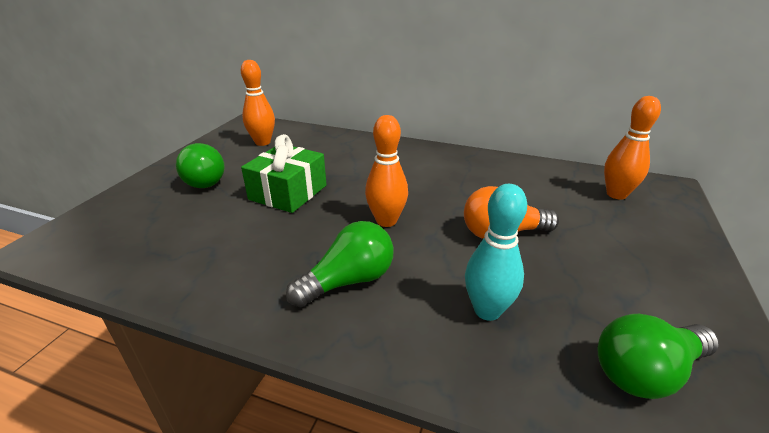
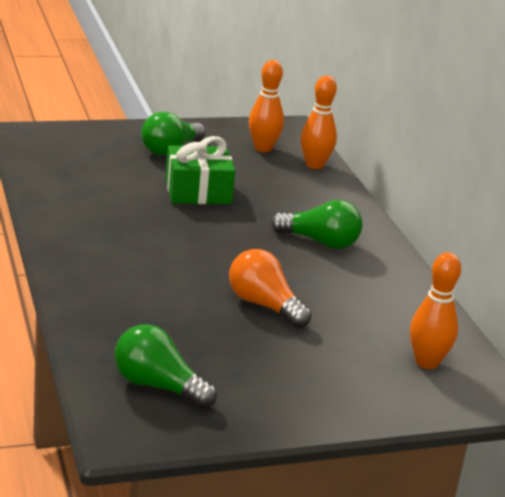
camera: 50 degrees right, 5 degrees down
(348, 281) = (120, 252): green light bulb -> green light bulb (320, 242)
(386, 221) = (213, 247): orange bowling pin -> orange bowling pin (314, 165)
(487, 310) = (152, 314): turquoise bowling pin -> none

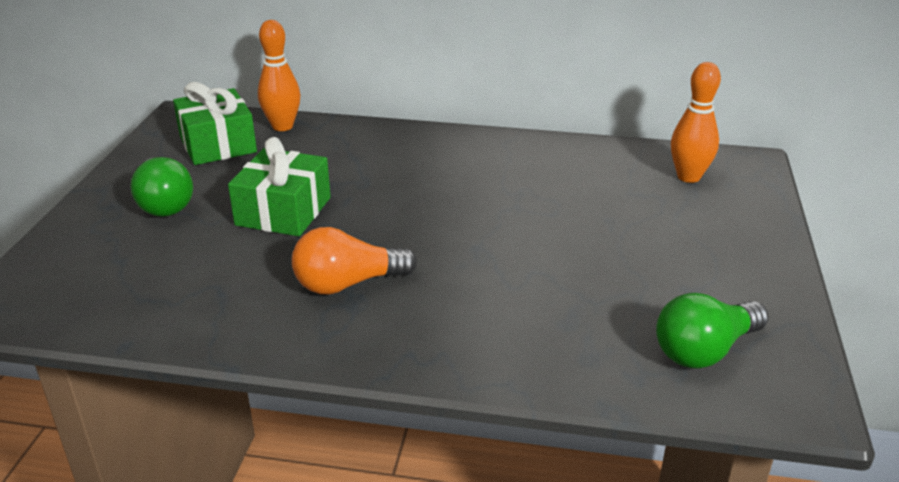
camera: 60 degrees left, 5 degrees up
(263, 148) = (218, 144): orange bowling pin -> green gift
(264, 305) = (558, 235): orange light bulb -> orange light bulb (348, 283)
(320, 242) = (446, 168): green light bulb -> none

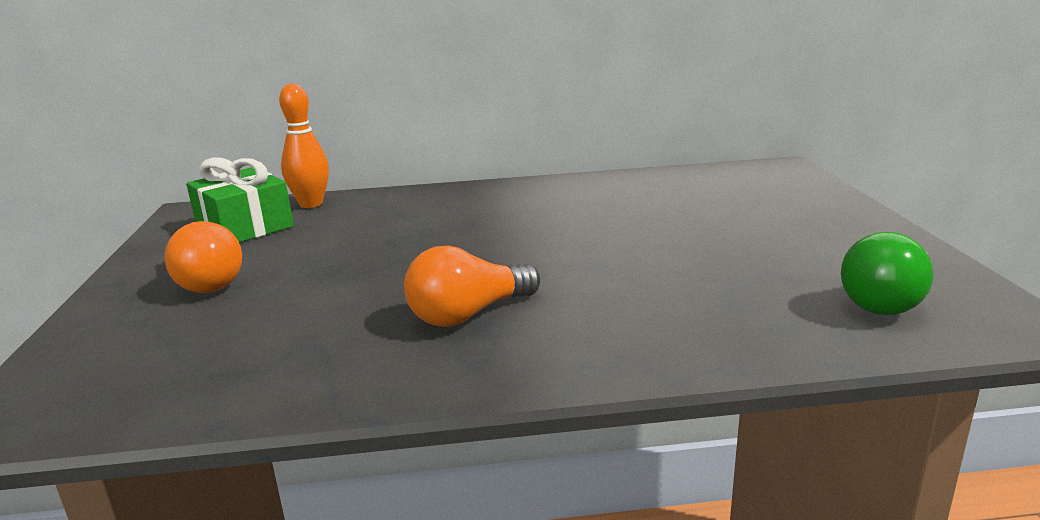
camera: 15 degrees left, 10 degrees down
(164, 203) = (204, 282): green light bulb -> orange light bulb
(283, 211) = (353, 267): green gift -> none
(688, 177) = (741, 183): orange bowling pin -> none

